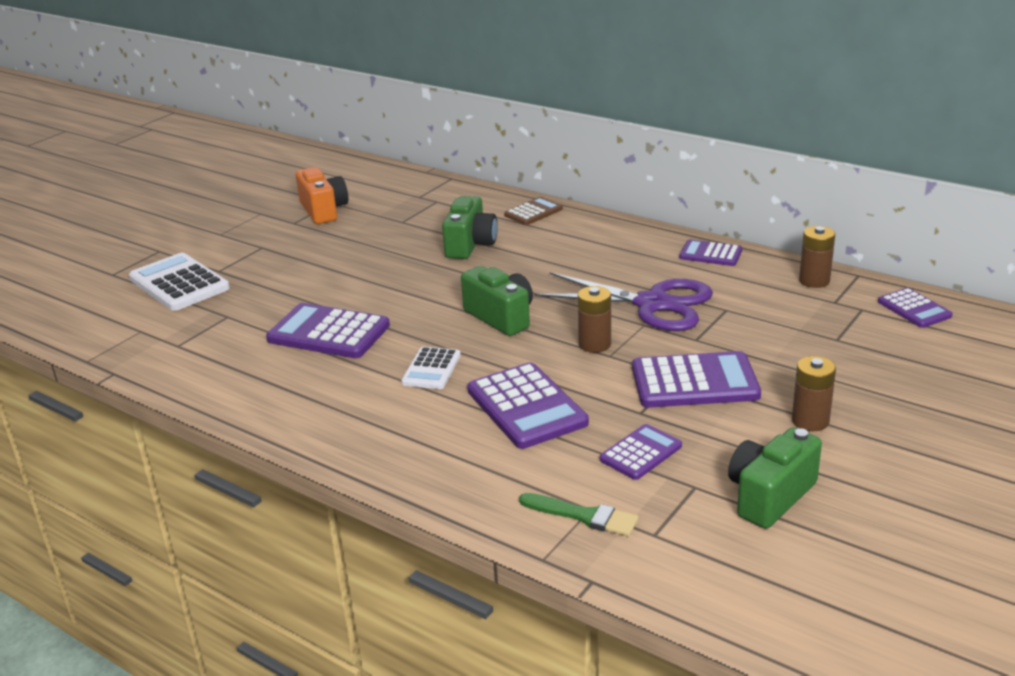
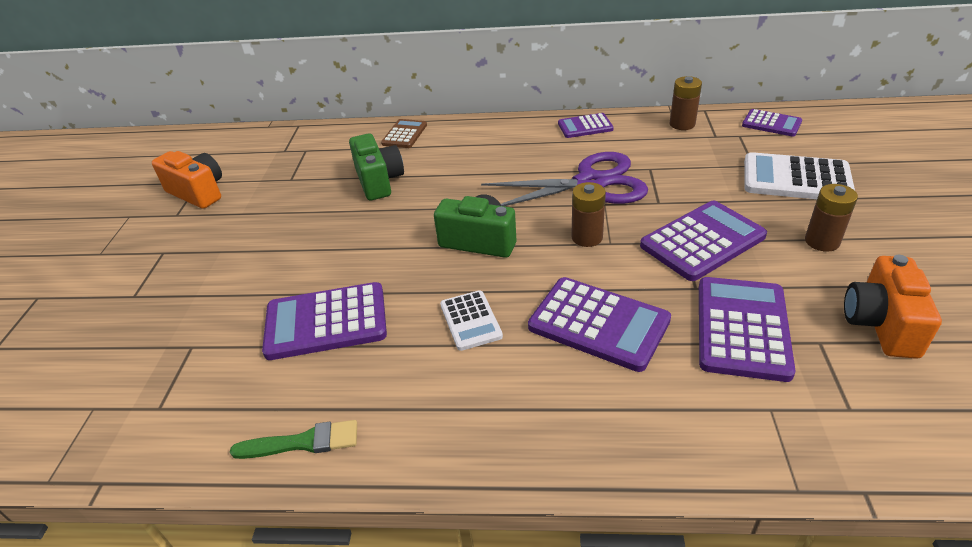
camera: 30 degrees left, 10 degrees up
(179, 283) = (96, 328): white calculator -> white calculator (796, 179)
(583, 516) = (774, 419): green brush -> green brush (303, 442)
(641, 453) = (742, 328): purple calculator -> purple calculator, size x1.72
(770, 496) = (881, 324): green camera -> orange camera

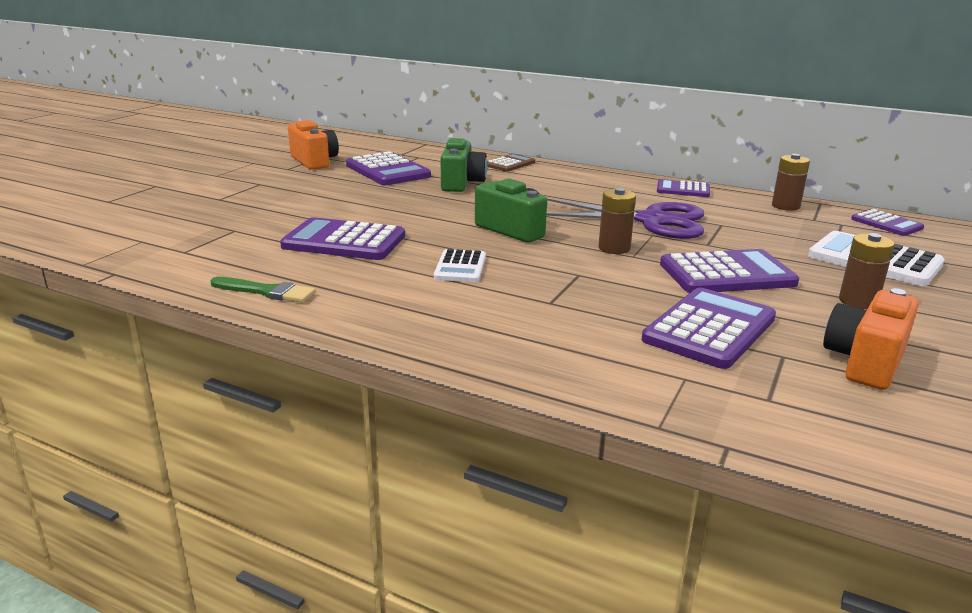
camera: 20 degrees right, 15 degrees down
(598, 324) = (571, 294): purple calculator -> purple calculator (387, 171)

